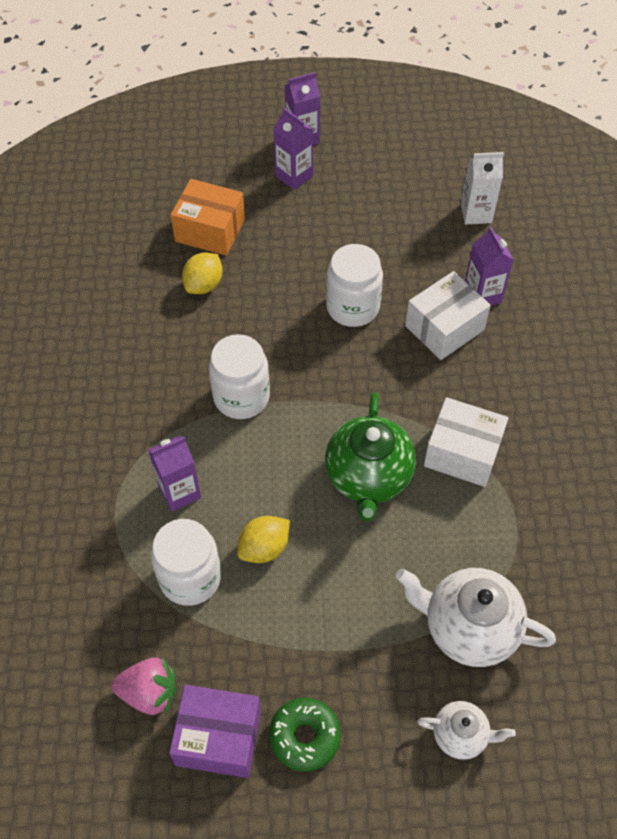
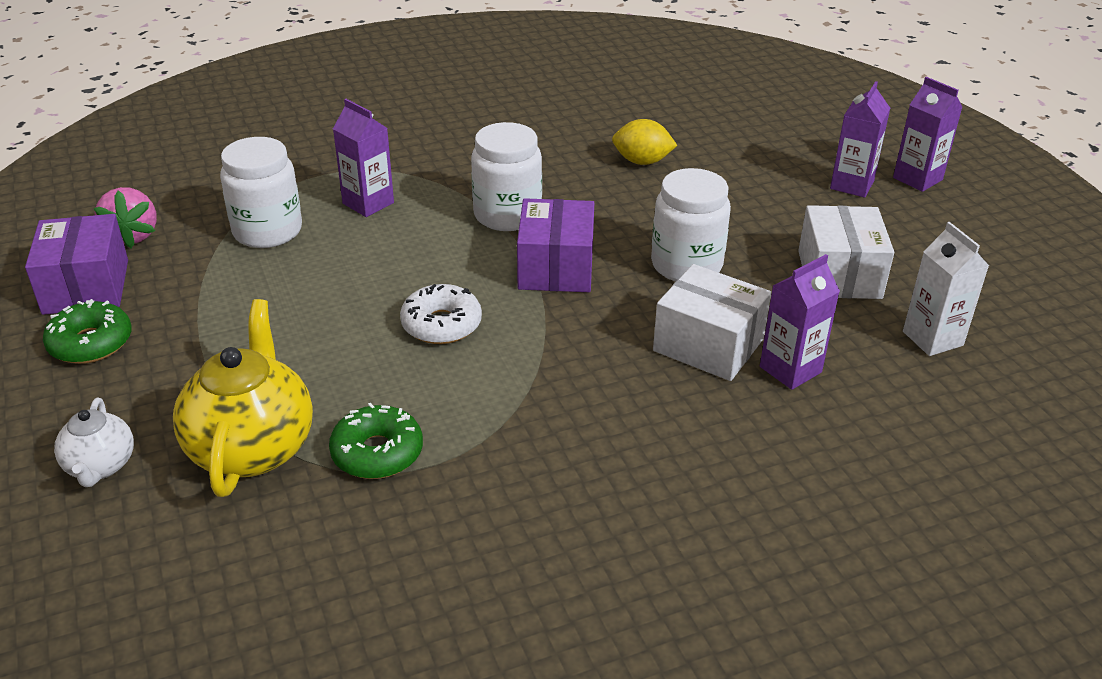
camera: 70 degrees right, 20 degrees down
(210, 230) = (720, 149): orange box -> none
(264, 548) = (318, 269): yellow lemon -> none
(325, 386) = (556, 268): none -> purple box
(368, 477) = (441, 324): green teapot -> white donut
(462, 453) = (515, 396): white box -> white box (839, 274)
(468, 628) = (252, 447): white teapot -> yellow teapot
(495, 549) = (377, 453): none -> green donut

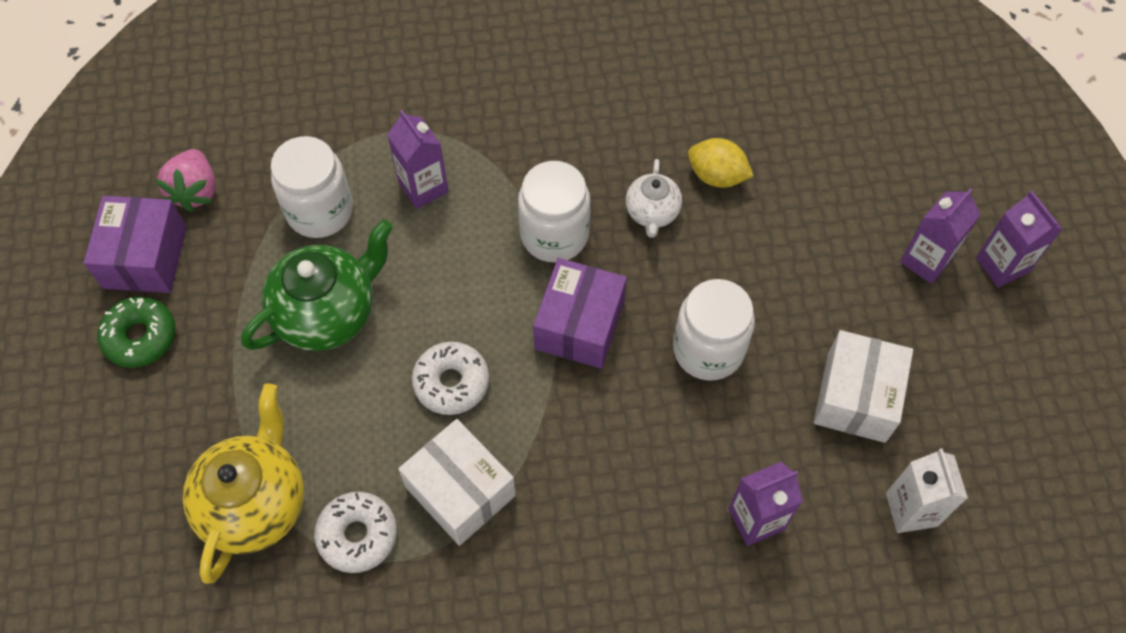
camera: 15 degrees right, 25 degrees up
(100, 466) = (130, 495): white teapot -> white teapot (652, 213)
(295, 296) = (328, 313): none -> green teapot
(377, 453) = (357, 535): green donut -> white donut
(708, 345) = (690, 468): white box -> white box (460, 491)

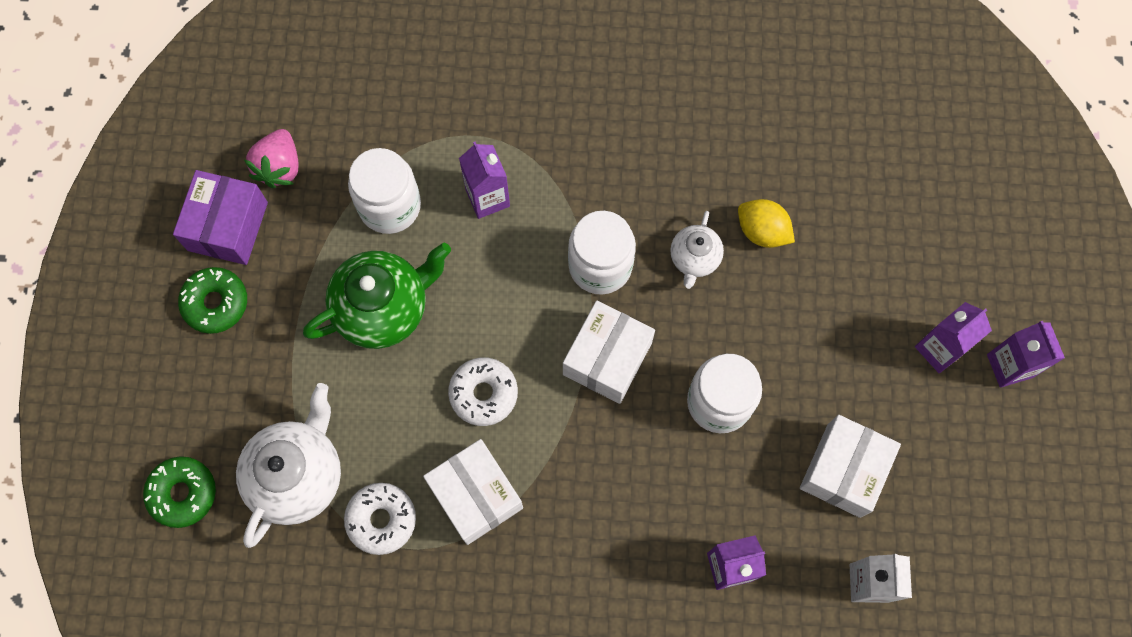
camera: 10 degrees right, 10 degrees up
(124, 545) = (183, 493): none -> green donut
(255, 503) = (298, 475): yellow teapot -> white teapot
(579, 325) = (607, 358): purple box -> white box

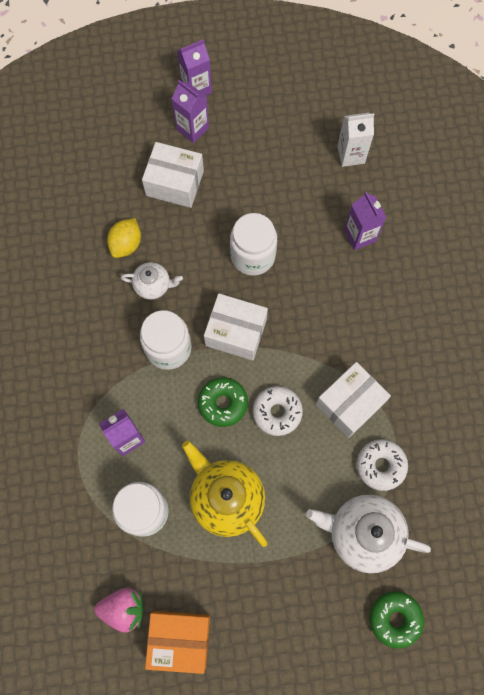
camera: 100 degrees left, 0 degrees up
(215, 303) = (244, 632): green donut -> green donut (223, 403)
(228, 226) = (180, 639): purple box -> orange box
(383, 308) = (226, 498): green teapot -> yellow teapot
(843, 470) = (283, 176): white box -> white box (175, 183)

